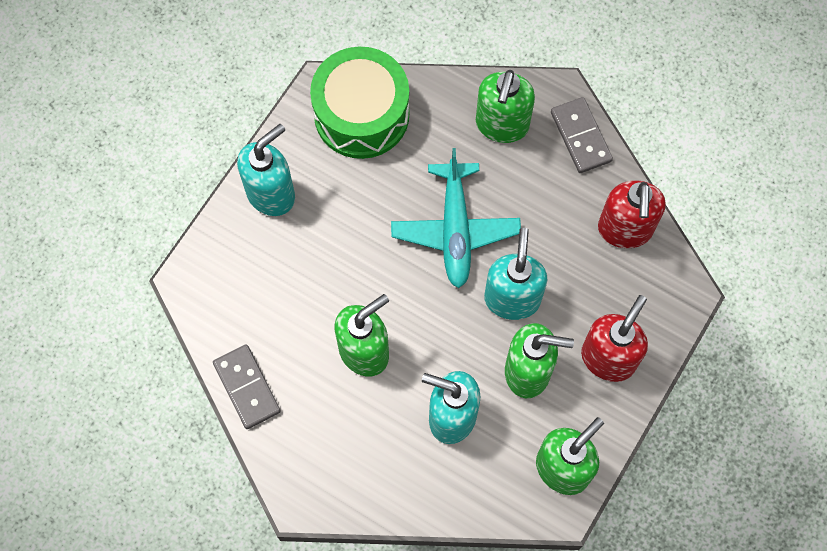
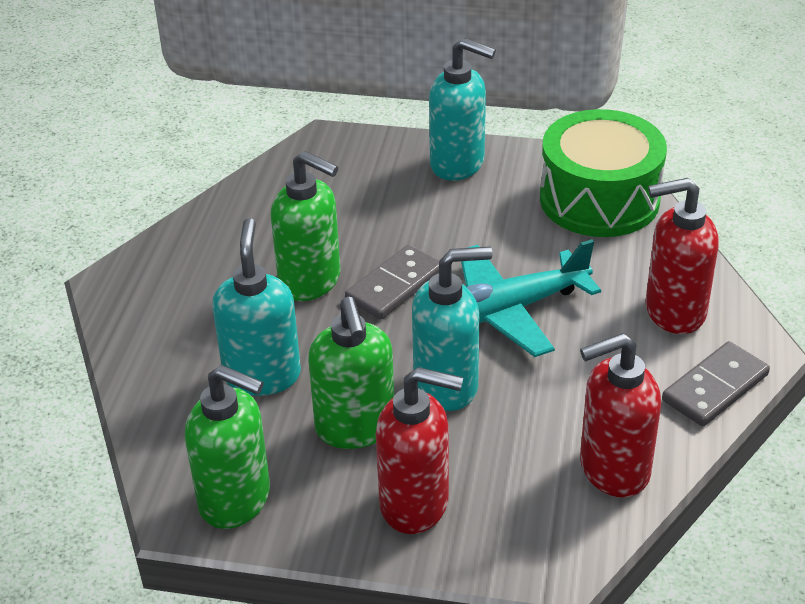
camera: 70 degrees right, 30 degrees down
(246, 387) = (226, 209): grey domino -> grey domino (395, 285)
(501, 125) = (674, 312): green soap dispenser -> red soap dispenser

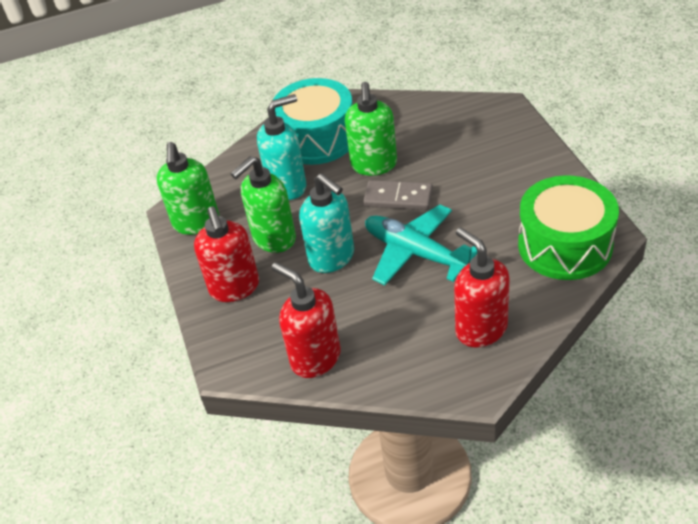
camera: 65 degrees right, 5 degrees up
(194, 310) = (317, 138): none -> turquoise drum
(458, 164) = (536, 168): turquoise soap dispenser -> none
(715, 388) = (423, 378): grey domino -> none

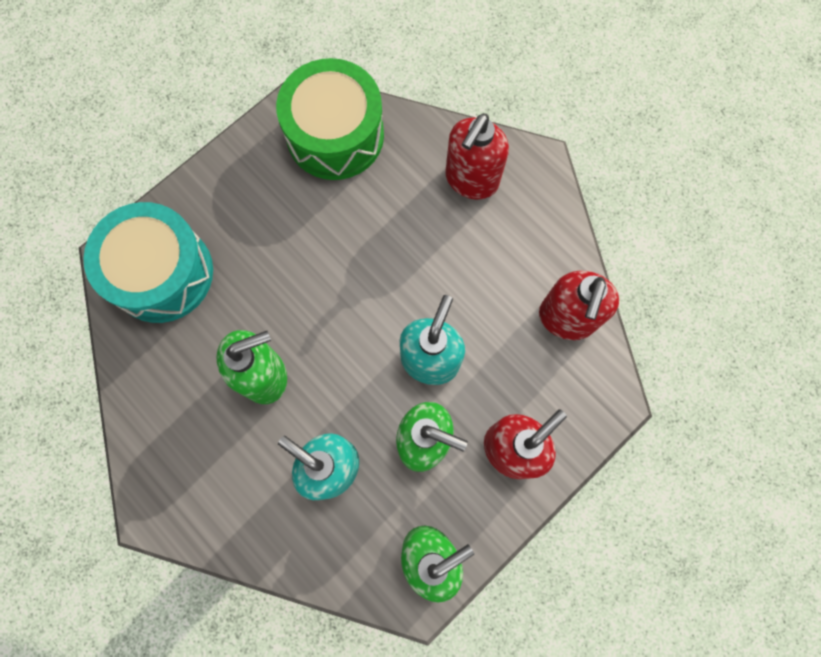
camera: 120 degrees left, 30 degrees up
(317, 138) = (230, 472): turquoise drum -> turquoise drum (161, 273)
(398, 197) = (313, 324): grey domino -> none
(415, 253) = (393, 274): turquoise plane -> none

